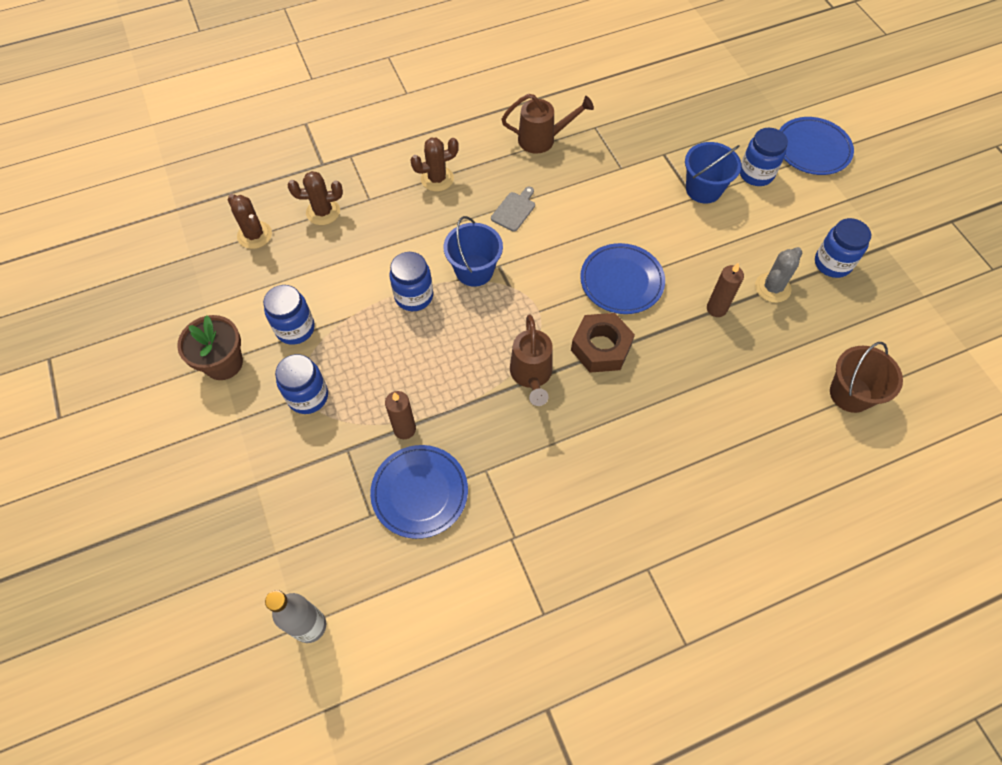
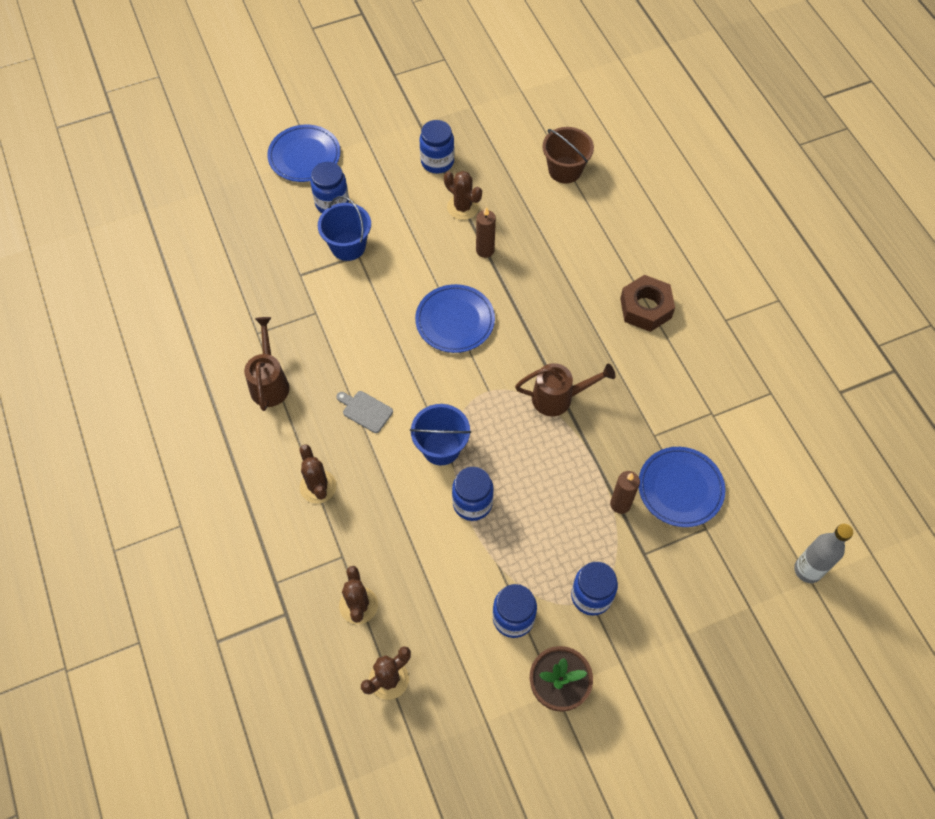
camera: 90 degrees left, 0 degrees up
(601, 348) = (528, 341): brown nut -> brown nut (645, 308)
(772, 288) = (463, 207): grey cactus -> brown cactus

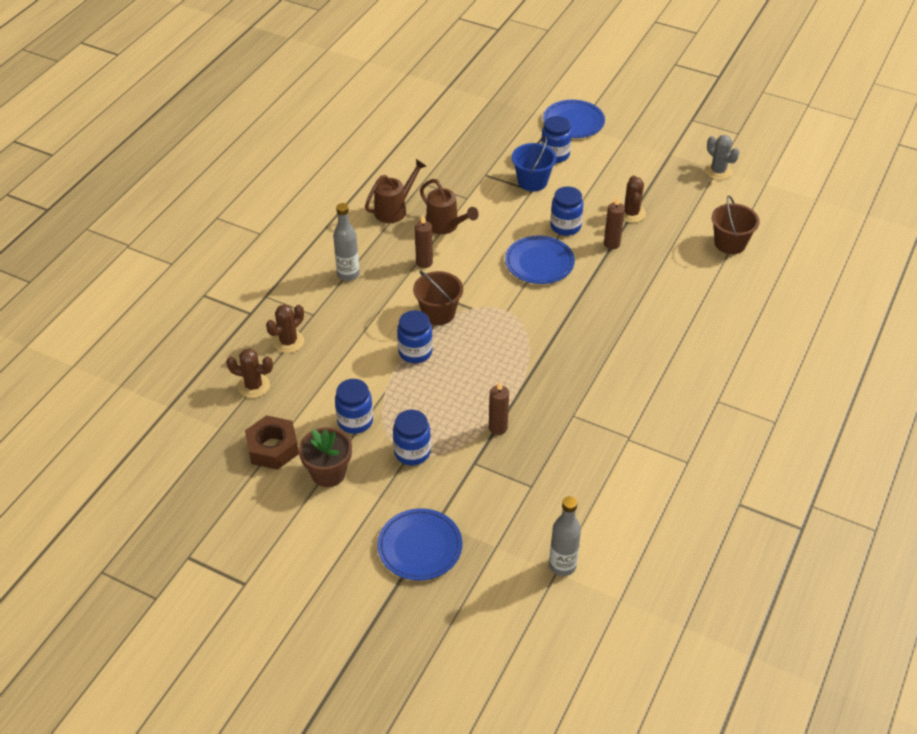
camera: 50 degrees right, 15 degrees down
(318, 486) = (348, 274): brown cactus -> grey bottle
(365, 411) = (424, 262): grey cutting board -> brown candle
(437, 162) = (651, 180): blue jar -> blue jar (565, 226)
(441, 447) = (438, 313): blue bucket -> brown bucket
(475, 108) = (718, 171): none -> grey cactus
(558, 398) = (542, 348): brown watering can -> brown watering can (445, 226)
(645, 308) = (671, 351): brown nut -> brown nut (273, 448)
(680, 488) = (547, 453): blue plate -> blue plate (420, 547)

